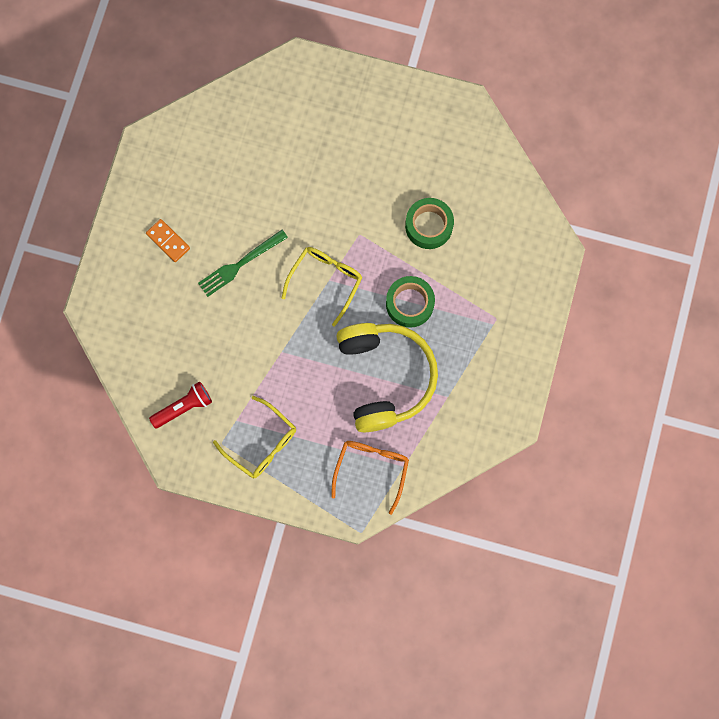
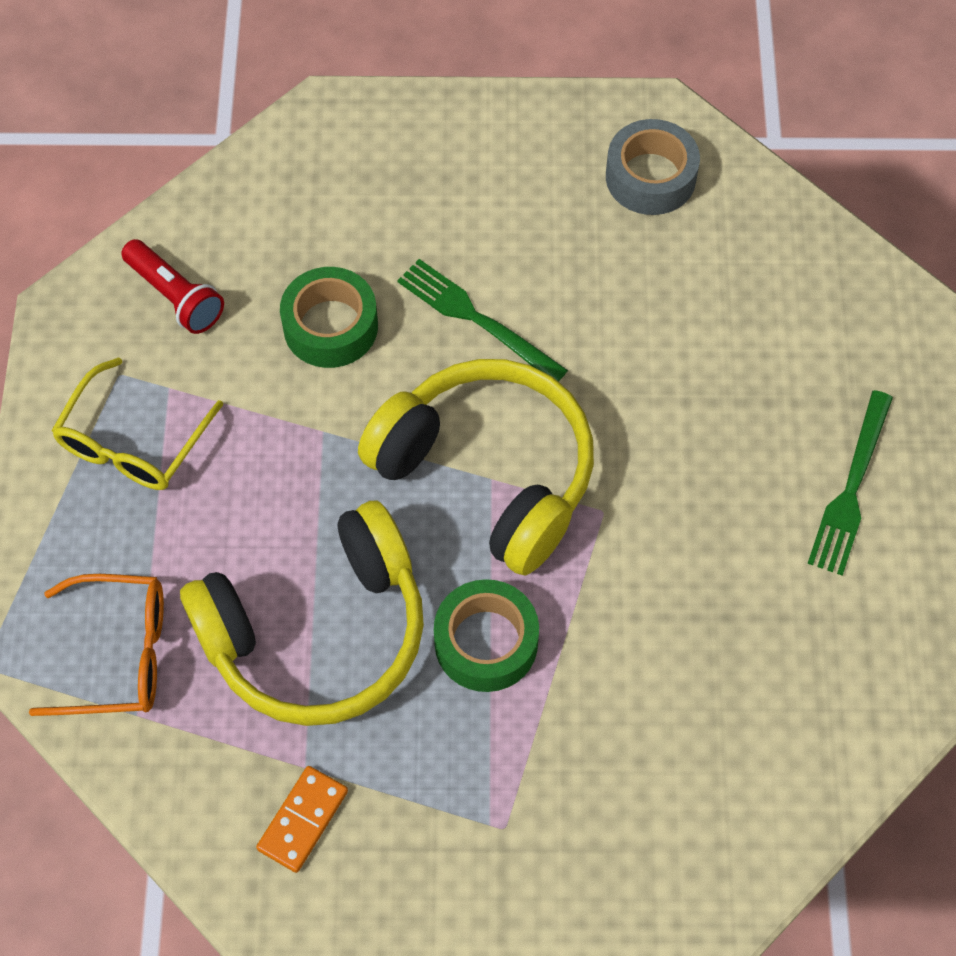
camera: 75 degrees right, 15 degrees down
(168, 241) = (484, 194): orange domino -> orange domino (302, 820)
(182, 158) = (650, 177): none -> grey tape
(326, 281) = (487, 474): yellow glasses -> yellow headphones
(378, 122) = (851, 488): none -> green fork
(429, 226) = (665, 639): green tape -> green tape (330, 326)

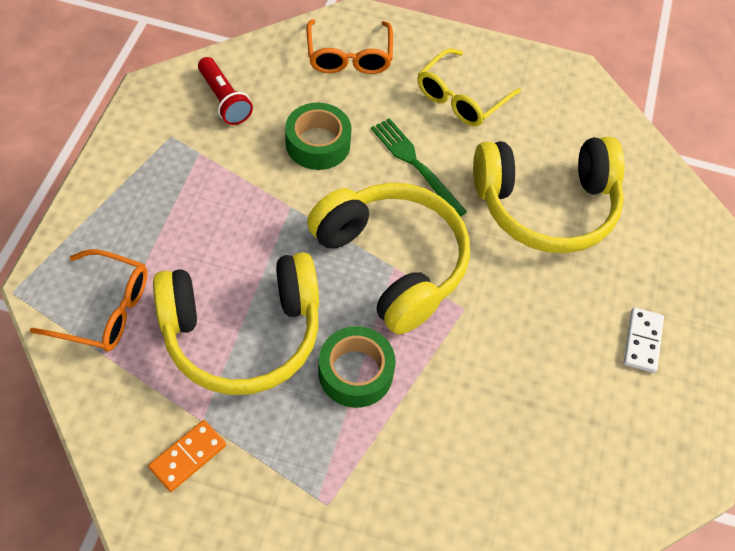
camera: 10 degrees right, 5 degrees down
(133, 442) = (164, 179): yellow glasses -> yellow glasses (461, 98)
(332, 178) = (349, 56): none -> orange glasses
(650, 177) = (558, 109): grey tape -> none
(673, 329) = (546, 205): none -> yellow headphones
(851, 488) = (642, 341): green fork -> white domino

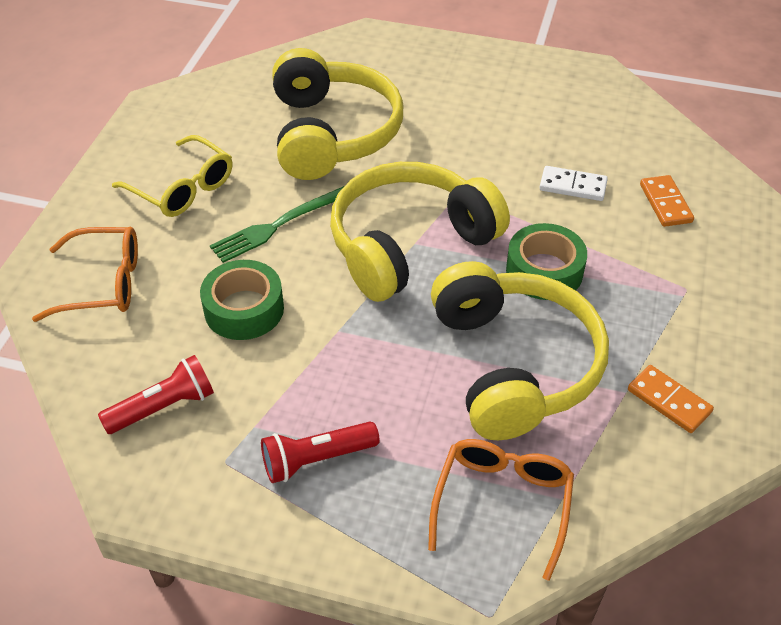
camera: 85 degrees left, 10 degrees down
(164, 190) = (316, 460): none -> red flashlight
(457, 510) = (665, 203): none -> orange domino
(642, 341) = (477, 86): white domino -> white domino (573, 186)

